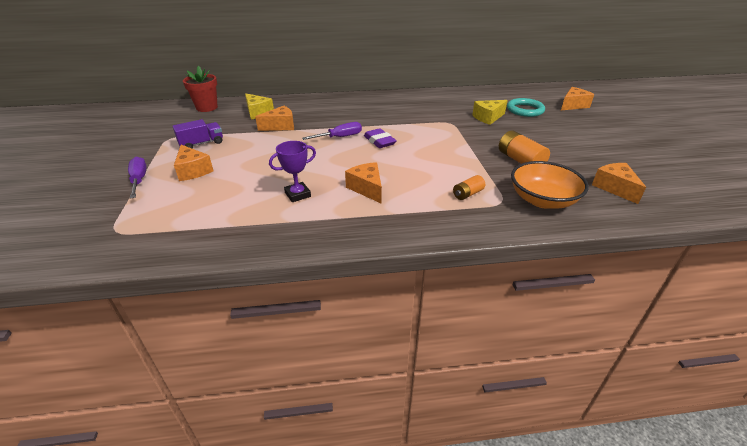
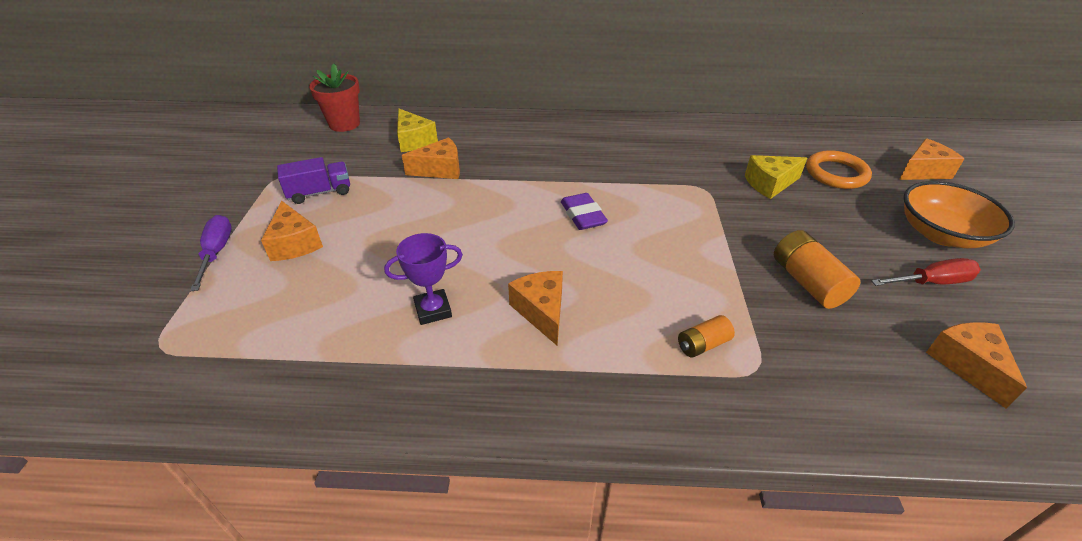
camera: 10 degrees right, 5 degrees up
(339, 137) = (523, 200): purple screwdriver -> none
(525, 110) = (836, 173): turquoise ring -> orange ring
(542, 200) = (830, 375): orange bowl -> orange bowl (941, 234)
(588, 154) = (931, 282): none -> red screwdriver

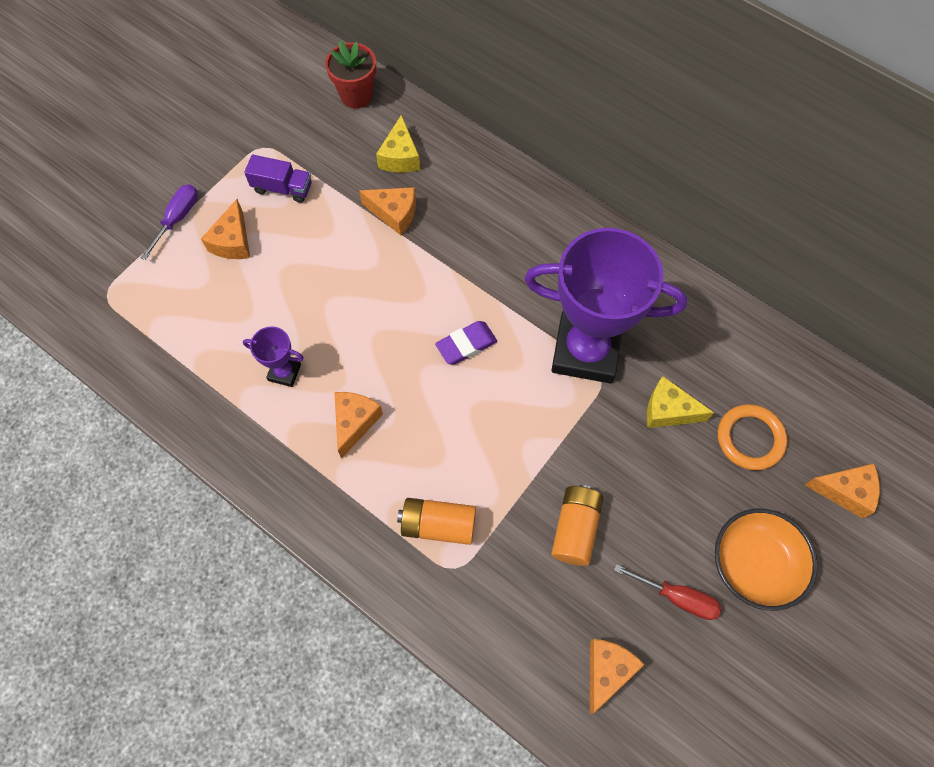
camera: 35 degrees right, 25 degrees up
(583, 215) = (466, 345): purple eraser -> purple eraser turned 45 degrees clockwise
(674, 180) = (585, 351): none -> purple trophy
(703, 345) = (438, 525): orange battery -> orange battery, size x1.69

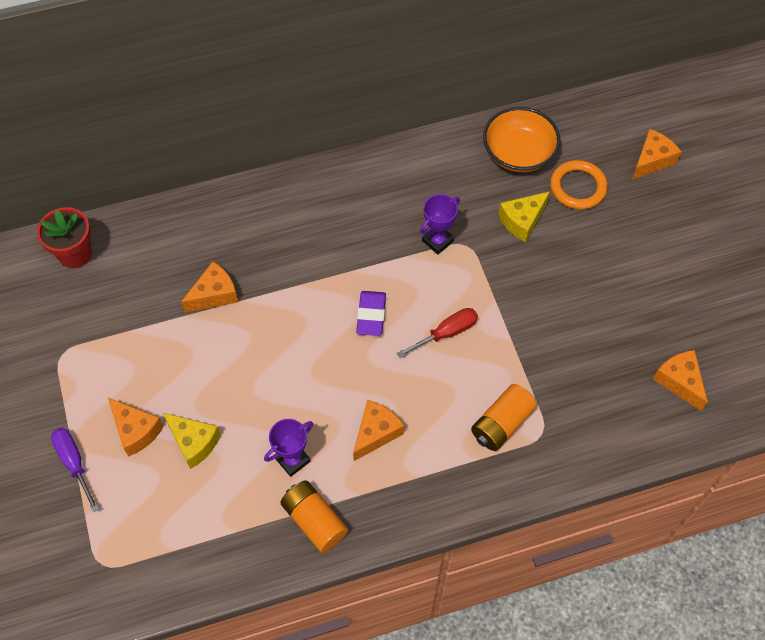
camera: 55 degrees left, 5 degrees down
(282, 188) = (117, 362): purple truck -> none
(355, 422) = (376, 433): orange cheese -> orange cheese turned 75 degrees clockwise
(400, 157) = (165, 258): yellow cheese -> yellow cheese (194, 442)
(575, 528) = (567, 336): orange battery -> orange battery (314, 520)
(585, 351) = (437, 241): purple trophy -> purple trophy, size x0.42
(676, 597) = (657, 306): red screwdriver -> red screwdriver (446, 333)
(754, 564) = (665, 245): orange bowl -> orange bowl (518, 153)

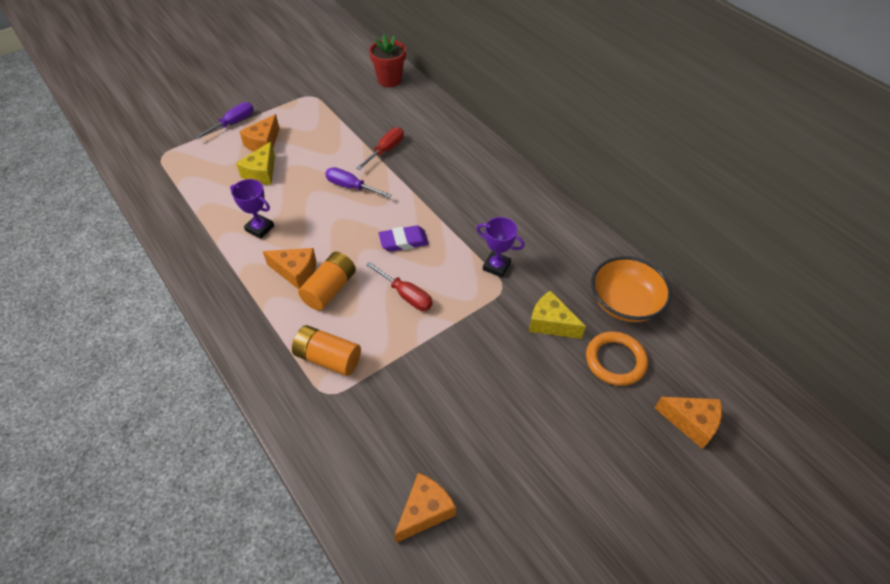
camera: 70 degrees right, 10 degrees down
(214, 294) = (385, 150): orange cheese -> red screwdriver
(263, 347) = (351, 187): none -> purple screwdriver
(314, 520) = (210, 254): orange battery -> orange battery (330, 289)

